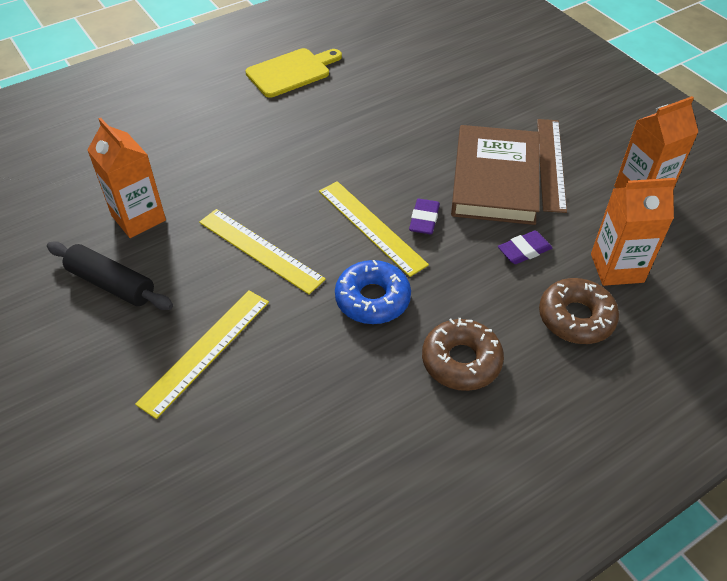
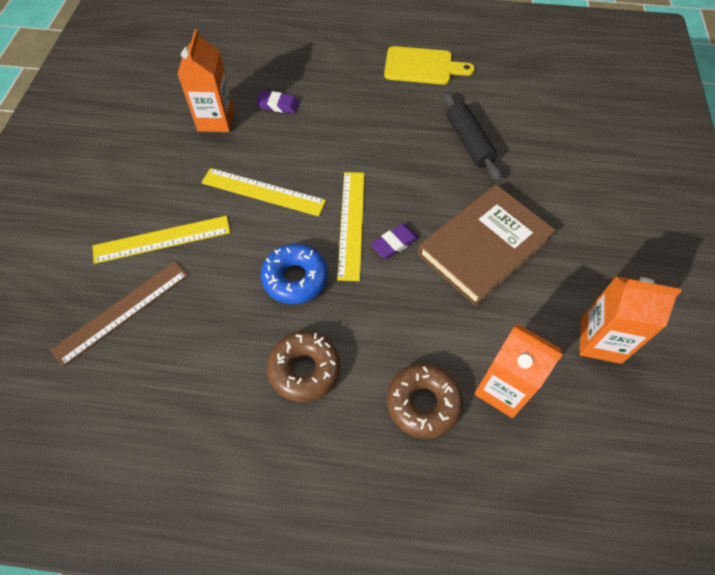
camera: 40 degrees right, 10 degrees up
(111, 284) = (158, 156): black rolling pin -> black rolling pin (469, 142)
(260, 250) = (263, 191): yellow ruler -> yellow ruler turned 60 degrees counterclockwise
(524, 250) = (443, 320): purple eraser -> purple eraser (278, 105)
(551, 164) = (546, 264): brown ruler -> brown ruler (122, 311)

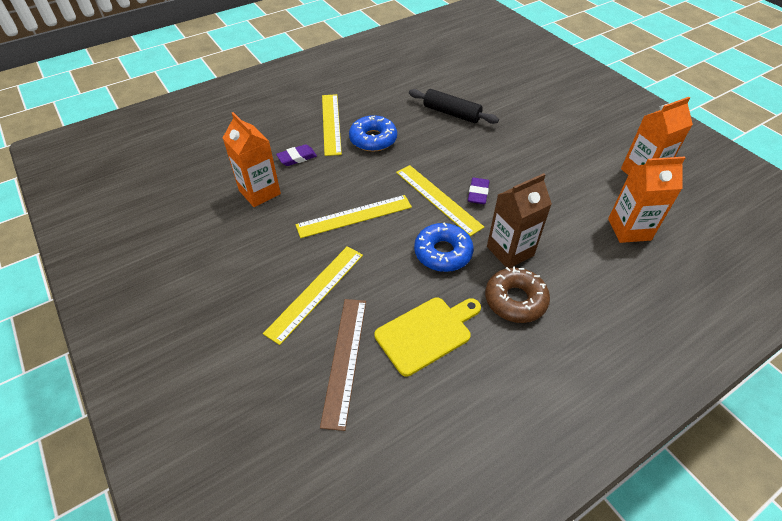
camera: 40 degrees left, 10 degrees down
(343, 87) = (331, 123): none -> yellow ruler
(355, 321) = (510, 251): none -> brown carton
(362, 126) = (373, 139): none -> blue donut
(422, 66) = (370, 86): yellow cutting board -> yellow cutting board (426, 333)
(423, 403) = (601, 267): brown donut -> none
(483, 247) = (529, 164): brown book -> none

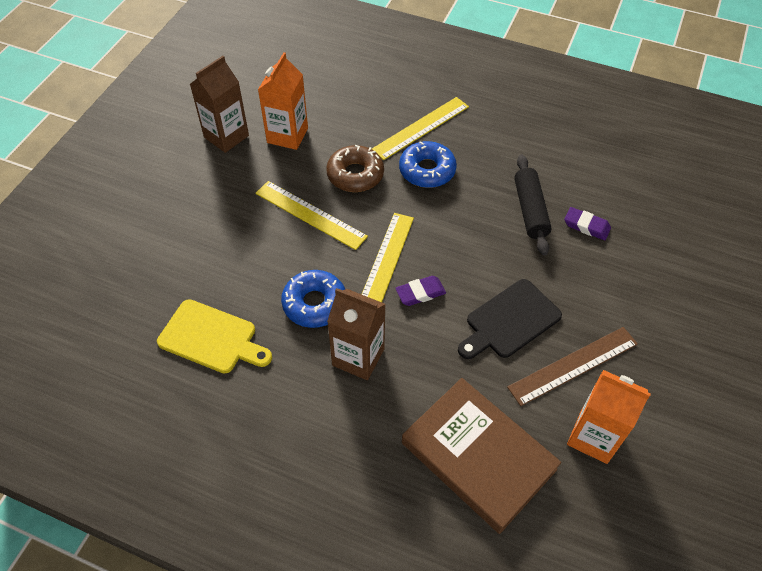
camera: 55 degrees right, 5 degrees up
(218, 228) = (226, 136): none -> brown carton
(297, 158) = (351, 133): purple eraser -> purple eraser (586, 226)
(316, 292) = (204, 238): yellow ruler -> none
(345, 359) = (149, 296): brown ruler -> brown ruler (573, 365)
(515, 300) = (296, 389): brown donut -> brown donut (355, 175)
(533, 164) = (510, 321): none -> black cutting board
(629, 229) = (478, 456): orange carton -> brown book

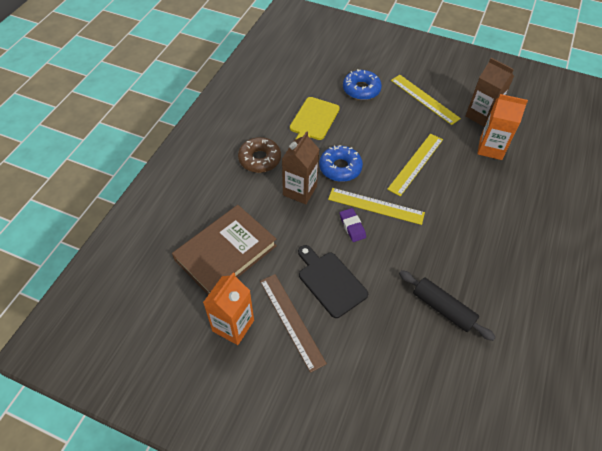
camera: 90 degrees right, 0 degrees up
(355, 175) = (459, 189): brown donut -> brown donut (259, 159)
(421, 128) = (522, 234): yellow ruler -> yellow ruler (424, 99)
(427, 170) = (473, 236): blue donut -> blue donut (361, 89)
(530, 210) = (443, 308): black rolling pin -> black rolling pin turned 45 degrees clockwise
(586, 226) = (431, 352): purple eraser -> none

